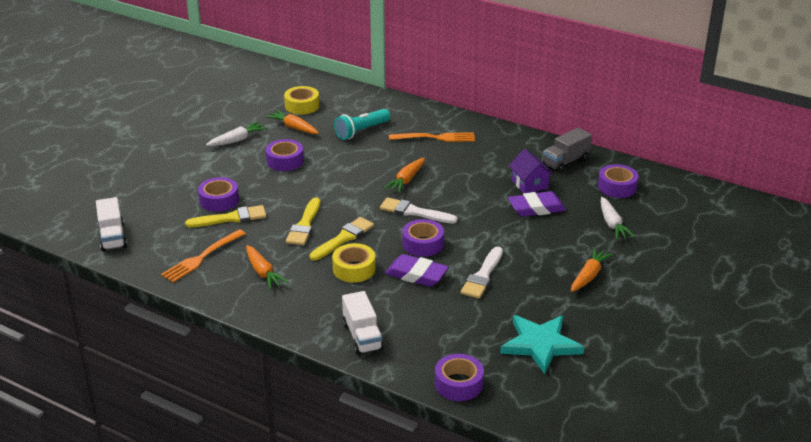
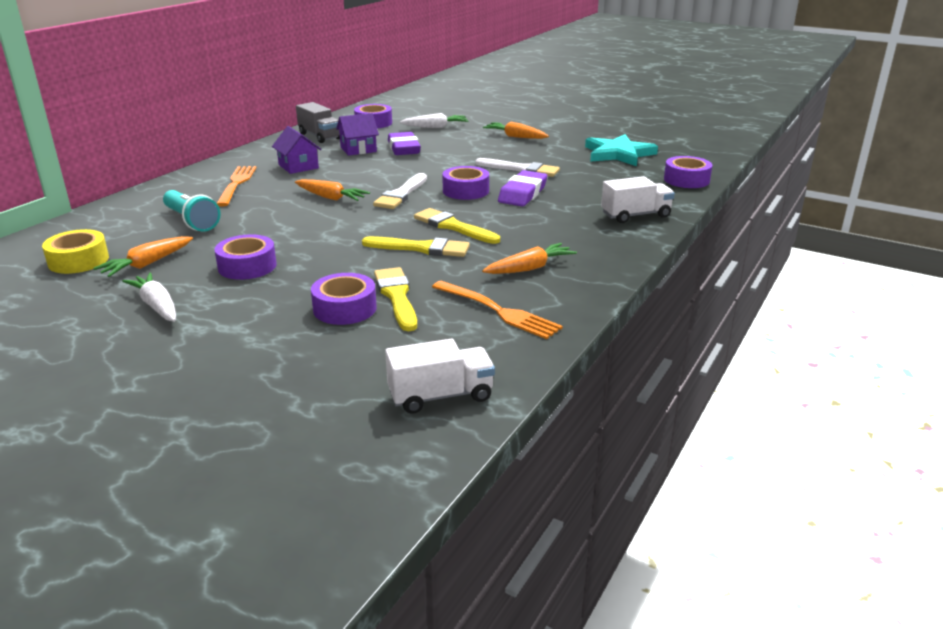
camera: 90 degrees left, 5 degrees down
(354, 269) = (516, 220): yellow tape -> none
(479, 159) = (298, 166): none -> purple house

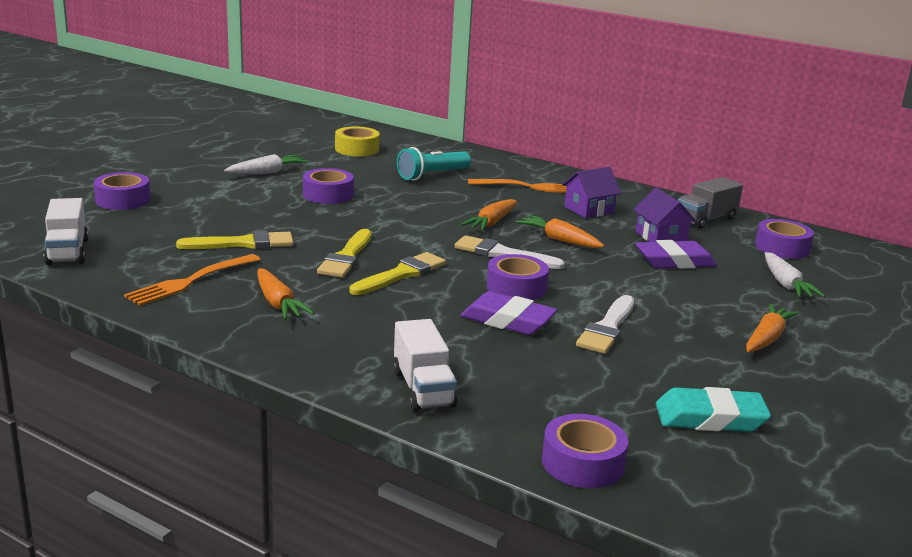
camera: 90 degrees right, 5 degrees down
(147, 264) = (343, 166): orange carrot -> orange carrot (559, 240)
(345, 308) = (230, 225): purple tape -> purple tape (123, 200)
(618, 154) = (710, 418): turquoise star -> turquoise eraser

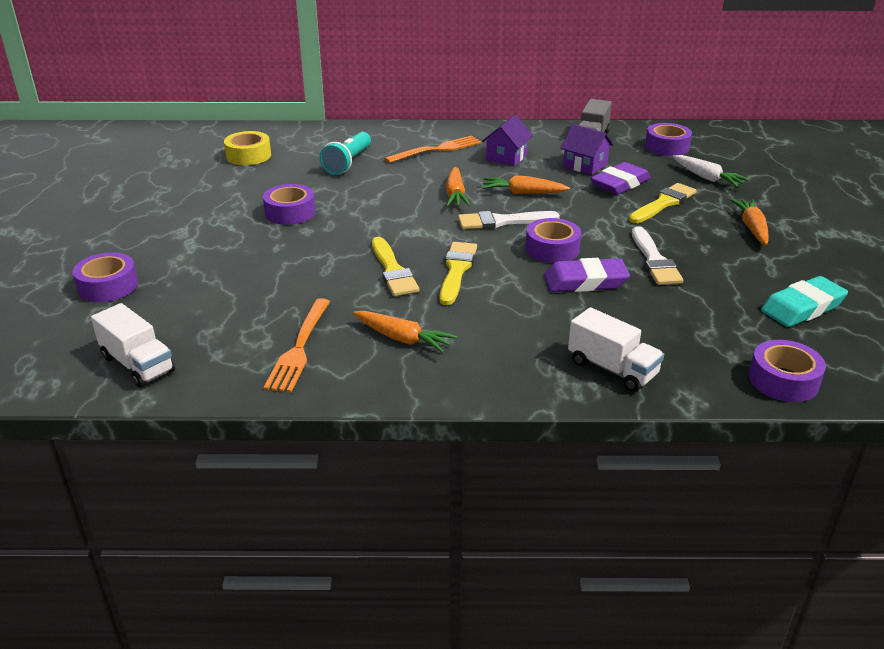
camera: 30 degrees left, 10 degrees up
(243, 243) = (289, 291): yellow brush -> yellow brush (663, 203)
(268, 172) = (204, 207): white carrot -> none

